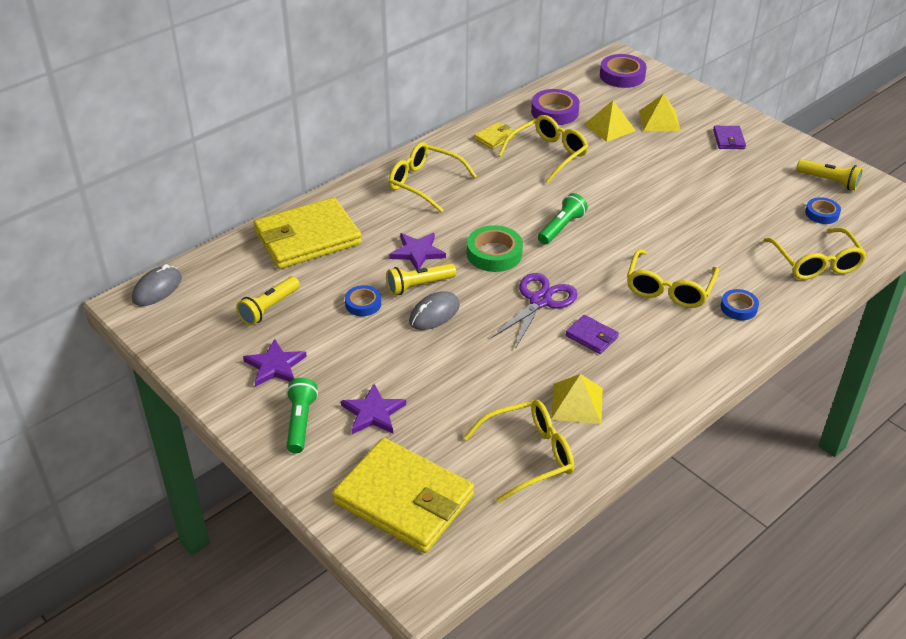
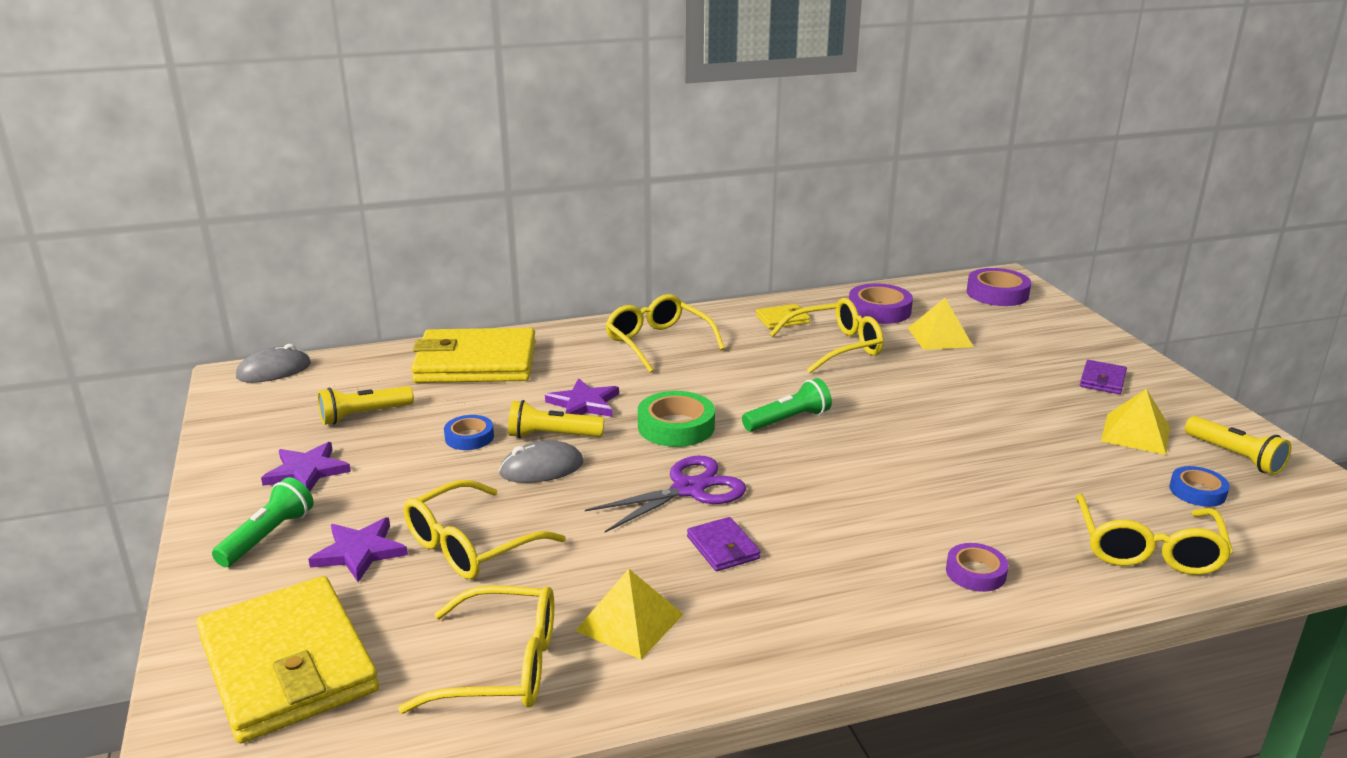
camera: 25 degrees right, 15 degrees down
(659, 120) = (1014, 343): yellow pyramid -> yellow pyramid (1135, 433)
(669, 288) = (884, 521): yellow glasses -> yellow glasses (471, 545)
(738, 308) = (975, 572): blue tape -> purple tape

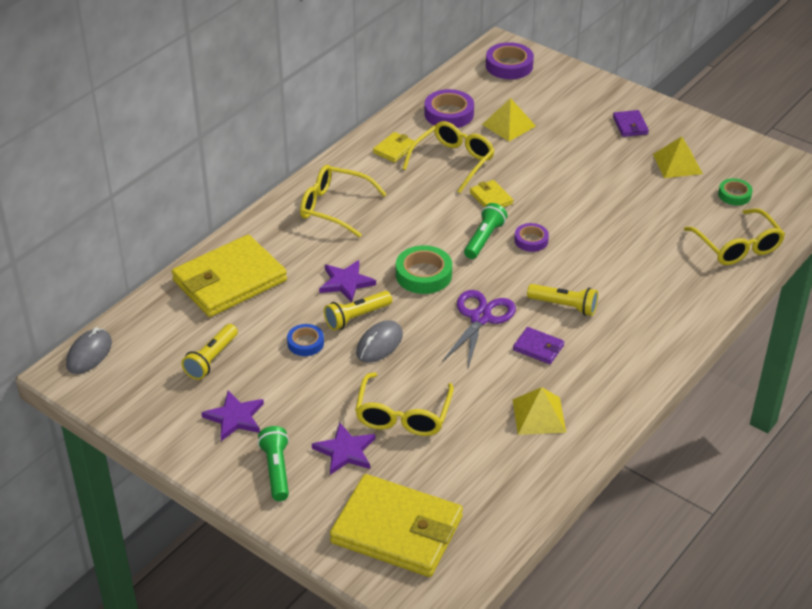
camera: 35 degrees left, 15 degrees up
(502, 666) = (505, 472): yellow glasses -> none
(842, 389) = (491, 198): none -> yellow wallet
(975, 572) = (672, 301): purple tape -> purple tape (531, 240)
(1197, 491) = (734, 195): blue tape -> green tape
(1234, 456) = (735, 160): yellow flashlight -> yellow flashlight (564, 306)

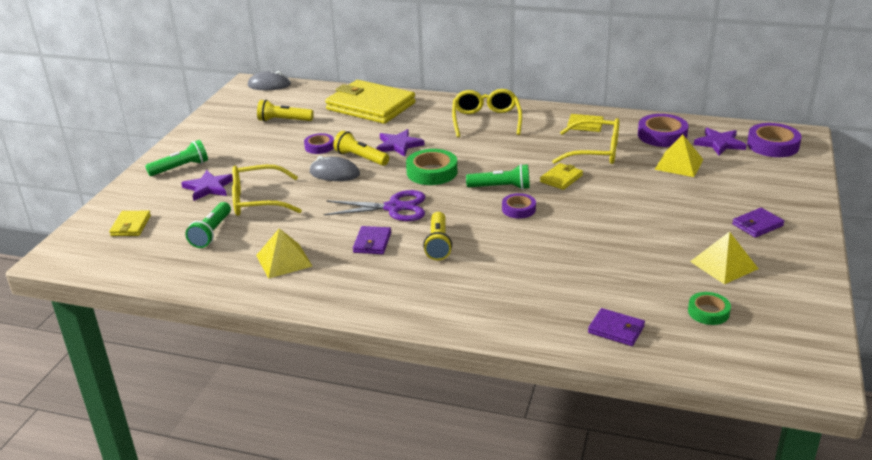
camera: 70 degrees right, 10 degrees down
(235, 418) = (228, 142): purple star -> purple star (719, 143)
(305, 343) = (319, 147): blue tape -> purple tape
(396, 530) = (131, 226): yellow wallet -> yellow wallet, size x0.43
(452, 462) = (212, 233): none -> green flashlight
(737, 246) = (616, 329): yellow glasses -> purple wallet

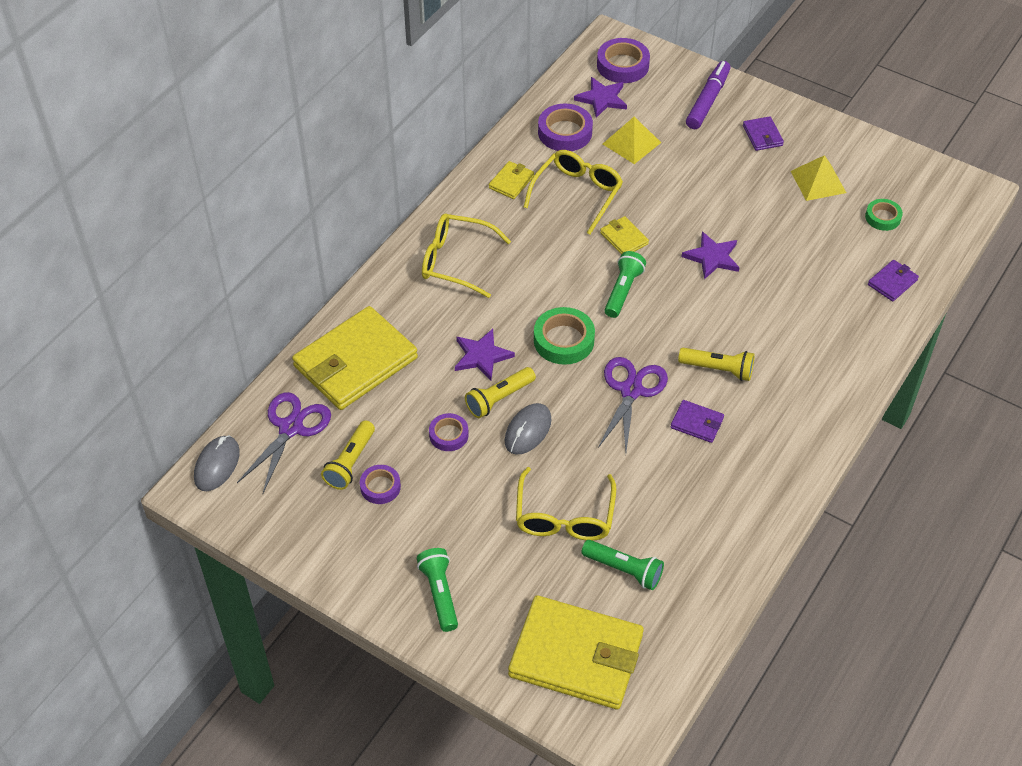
camera: 75 degrees left, 20 degrees up
(131, 226) = (576, 656): yellow wallet -> yellow wallet, size x2.31
(209, 187) = (509, 565): purple star -> purple star (712, 257)
(284, 260) = (707, 506): yellow pyramid -> none
(306, 98) = (291, 428): none -> purple scissors
(518, 209) = (673, 289): purple tape -> purple tape (380, 487)
(774, 190) = (707, 101): none -> purple marker

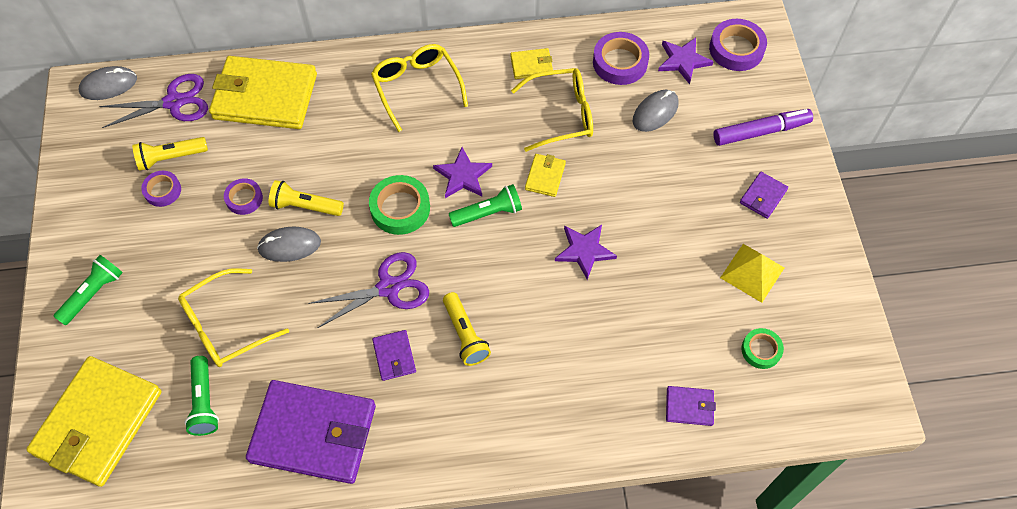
camera: 50 degrees right, 10 degrees up
(482, 356) = (337, 167): purple star -> purple star (463, 176)
(576, 656) = (98, 422): yellow wallet -> yellow wallet turned 45 degrees clockwise
(631, 143) = (655, 112): yellow pyramid -> grey mouse
(719, 513) = (313, 434): none -> purple wallet

